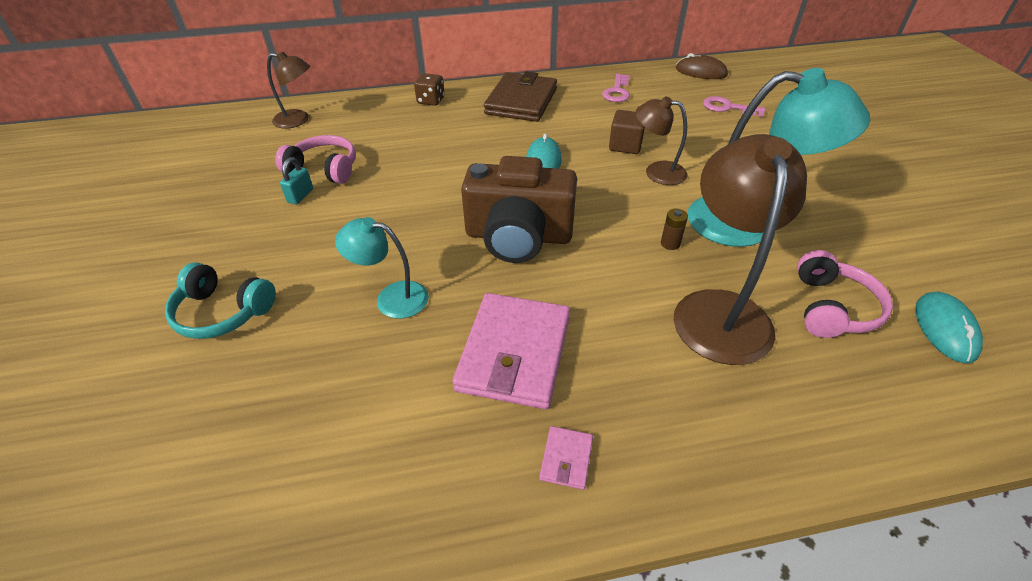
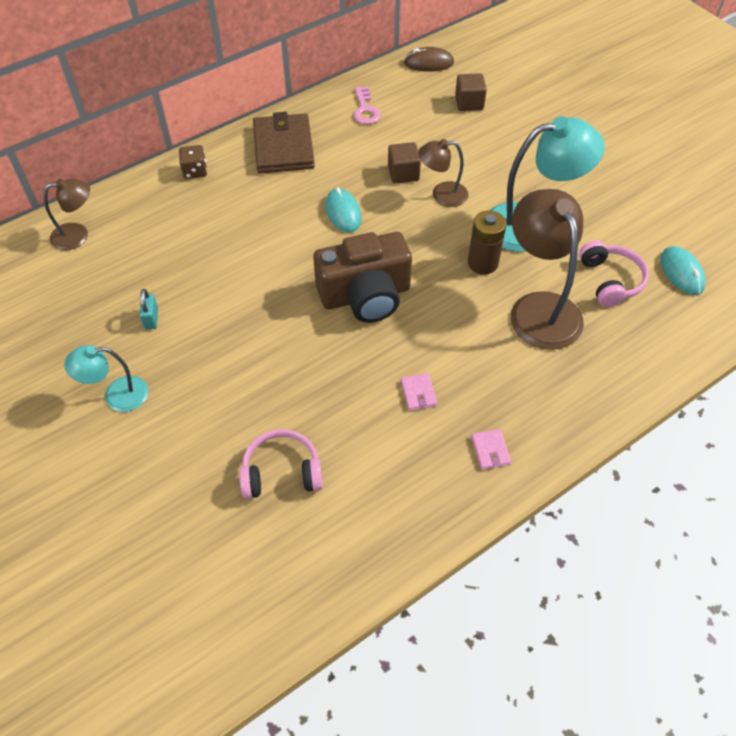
camera: 25 degrees left, 10 degrees up
(223, 312) = (175, 445): turquoise headphones -> none
(324, 169) = (150, 283): pink headphones -> pink headphones (281, 472)
(391, 298) = (301, 384): turquoise lamp -> turquoise lamp (117, 395)
(514, 353) = (418, 393): pink wallet -> pink wallet, size x0.42
(670, 243) = (482, 263): brown battery -> brown battery, size x1.95
(727, 107) = (469, 103): pink key -> brown cube

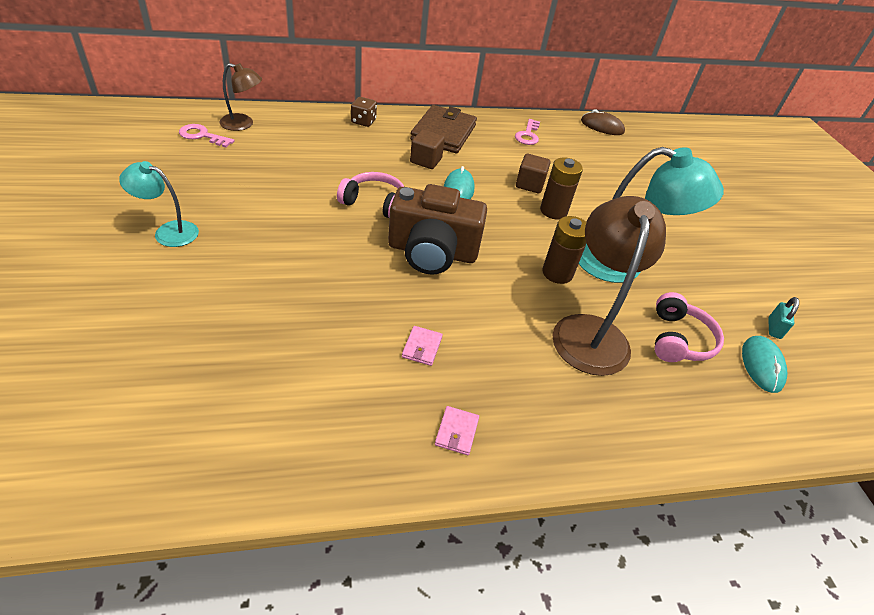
camera: 20 degrees right, 10 degrees down
(49, 271) = (202, 136): none -> pink key
(151, 318) = (245, 194): turquoise padlock -> turquoise padlock (774, 328)
(281, 472) = (244, 351): pink headphones -> pink headphones (374, 203)
(442, 195) = (553, 211): brown lamp -> brown battery
(469, 103) = (620, 162): brown cube -> brown cube (426, 160)

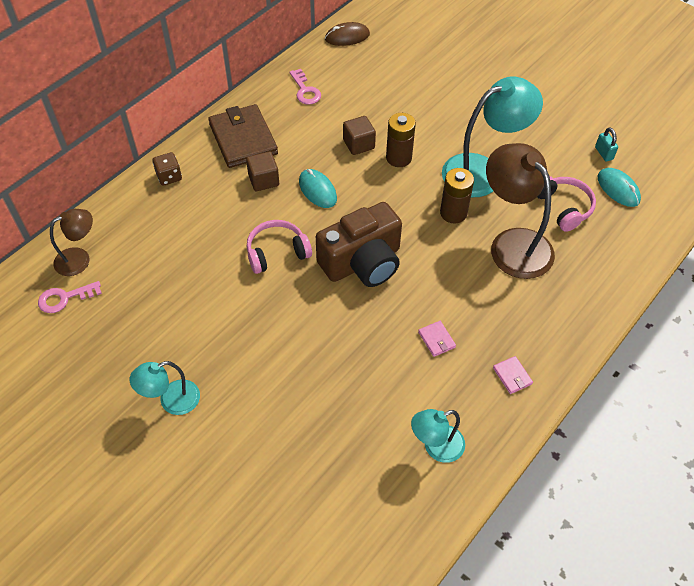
camera: 35 degrees left, 10 degrees up
(306, 428) = (436, 447): none -> turquoise lamp

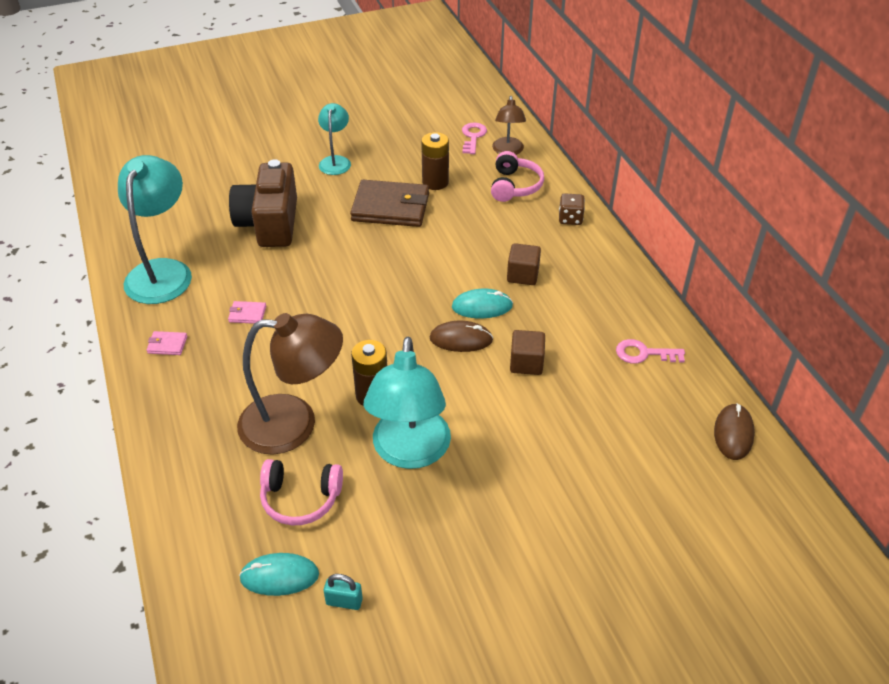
camera: 120 degrees right, 10 degrees down
(243, 139) = (591, 280): brown wallet -> brown wallet (390, 207)
(277, 252) = (426, 254): pink headphones -> pink headphones (514, 186)
(361, 188) = (461, 339): none -> brown mouse
(362, 262) = (369, 302): brown camera -> brown camera (269, 223)
(398, 158) = (483, 387): brown battery -> brown battery (435, 182)
(436, 447) = (163, 271): turquoise lamp -> turquoise lamp, size x1.81

